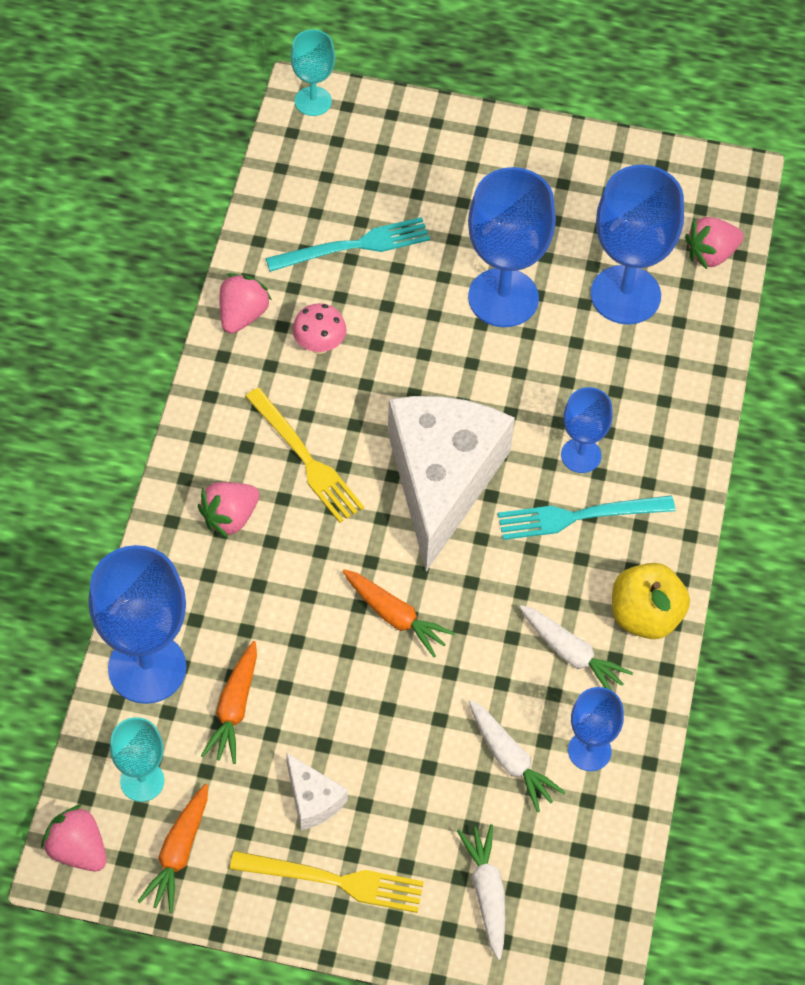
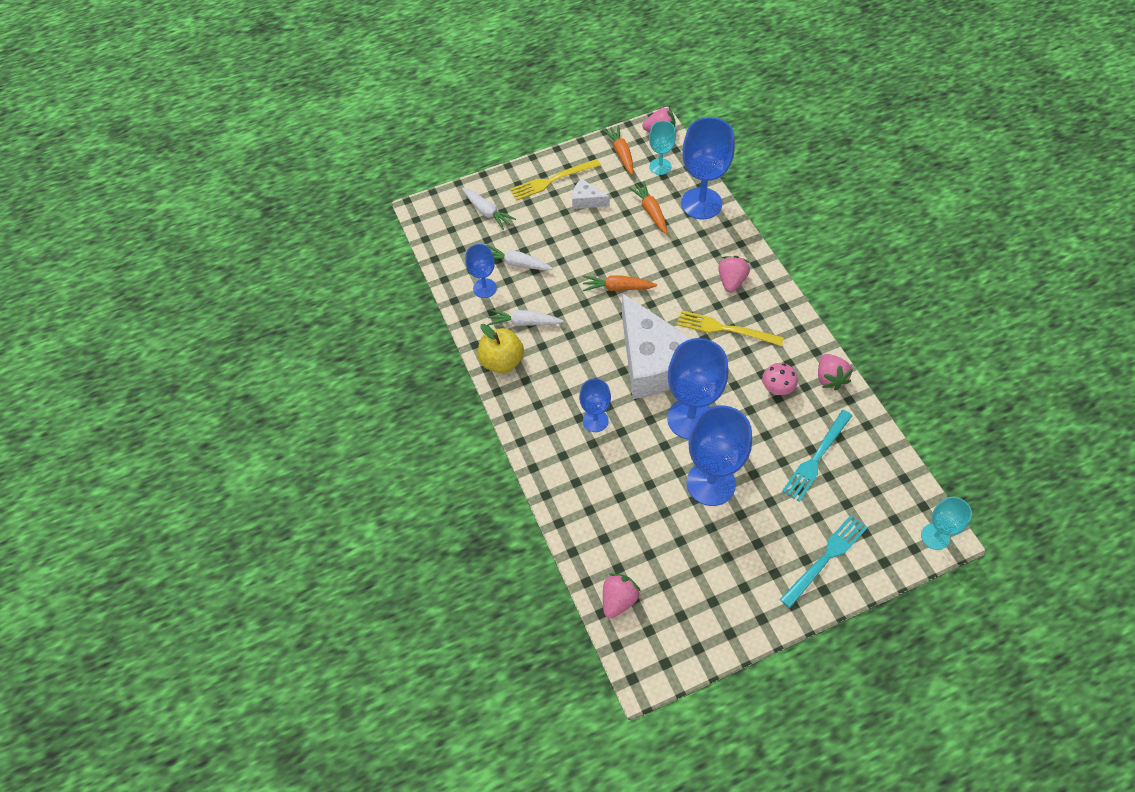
camera: 150 degrees right, 0 degrees up
(579, 516) = (571, 388): turquoise fork -> turquoise fork (825, 558)
(625, 295) = (646, 534): blue goblet -> blue goblet (690, 419)

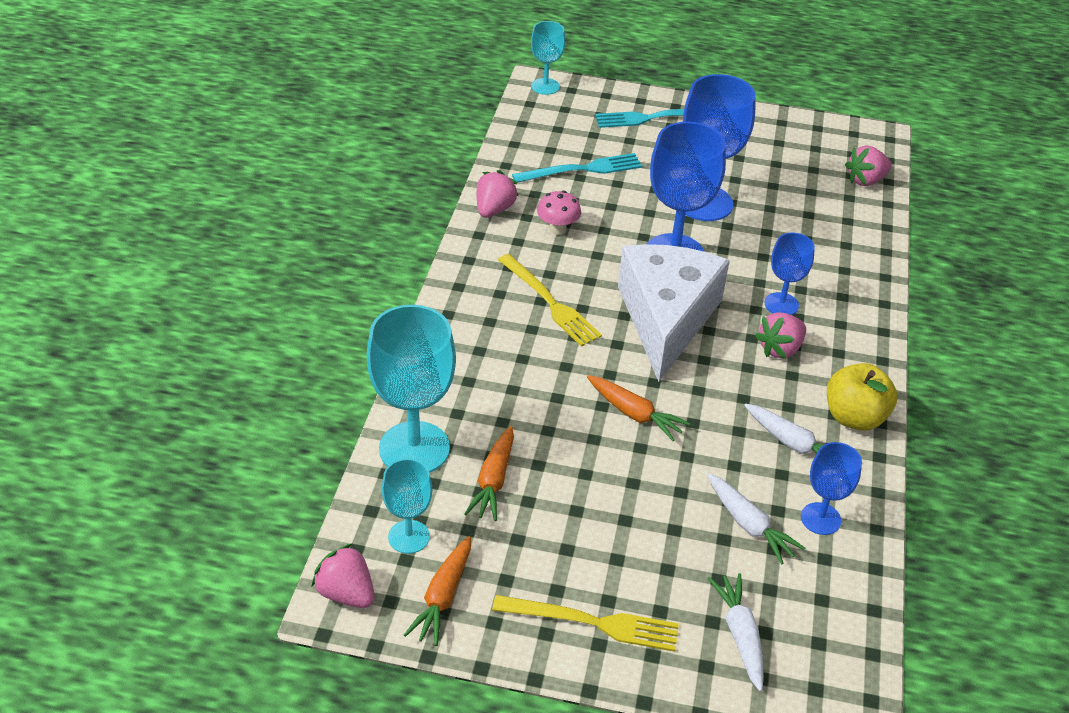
camera: 150 degrees left, 15 degrees down
(586, 200) = (569, 554): white cheese -> none
(701, 203) = (414, 448): blue goblet -> turquoise goblet
(731, 281) = (487, 341): pink strawberry -> pink strawberry (780, 349)

